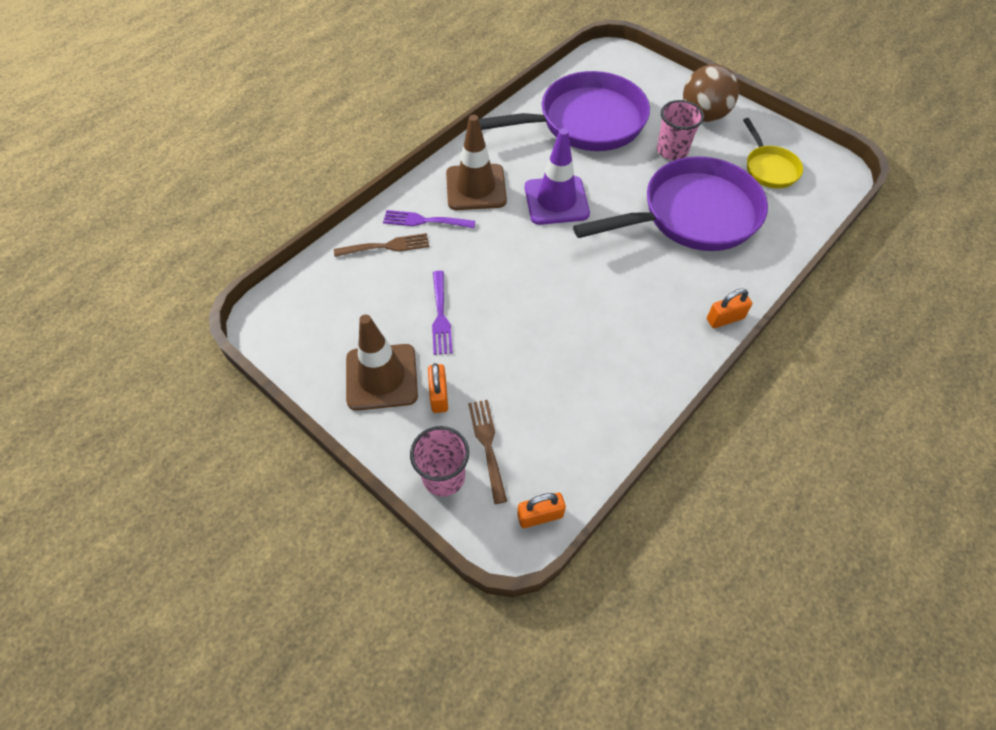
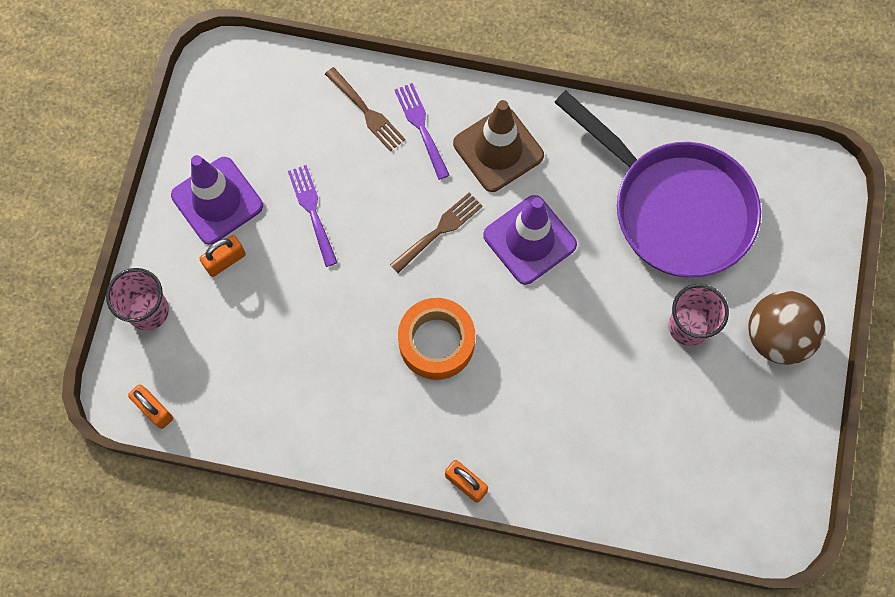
camera: 60 degrees right, 15 degrees up
(381, 377) = (217, 201): brown traffic cone -> purple traffic cone
(440, 316) = (312, 211): purple fork -> purple fork turned 105 degrees clockwise
(487, 445) = (198, 330): brown fork -> brown fork (439, 231)
(601, 286) = (436, 342): none -> orange tape
(692, 215) = (596, 391): purple pan -> none
(769, 168) = (729, 448): yellow pan -> none

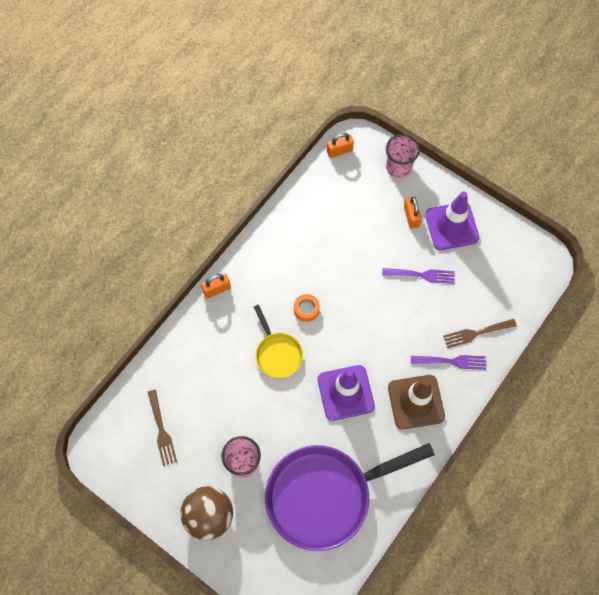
camera: 115 degrees right, 5 degrees down
(436, 342) = (306, 309): orange tape -> orange tape, size x0.52
(439, 231) = (376, 342): brown fork -> brown fork (161, 430)
(520, 352) = (277, 353): none -> yellow pan

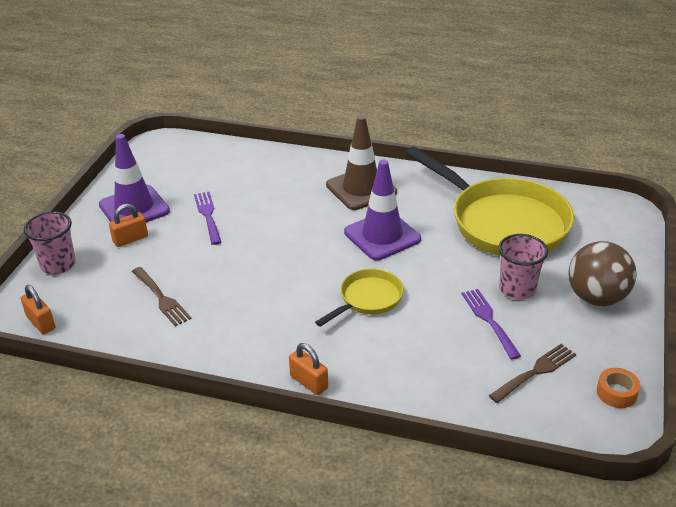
camera: 110 degrees left, 30 degrees down
(306, 309) = (296, 291): orange tape -> orange tape (616, 393)
(325, 496) = (503, 222): purple pan -> yellow pan
(451, 361) = (302, 176): purple fork -> purple fork (489, 320)
(476, 333) = (261, 168): brown fork -> brown fork (161, 298)

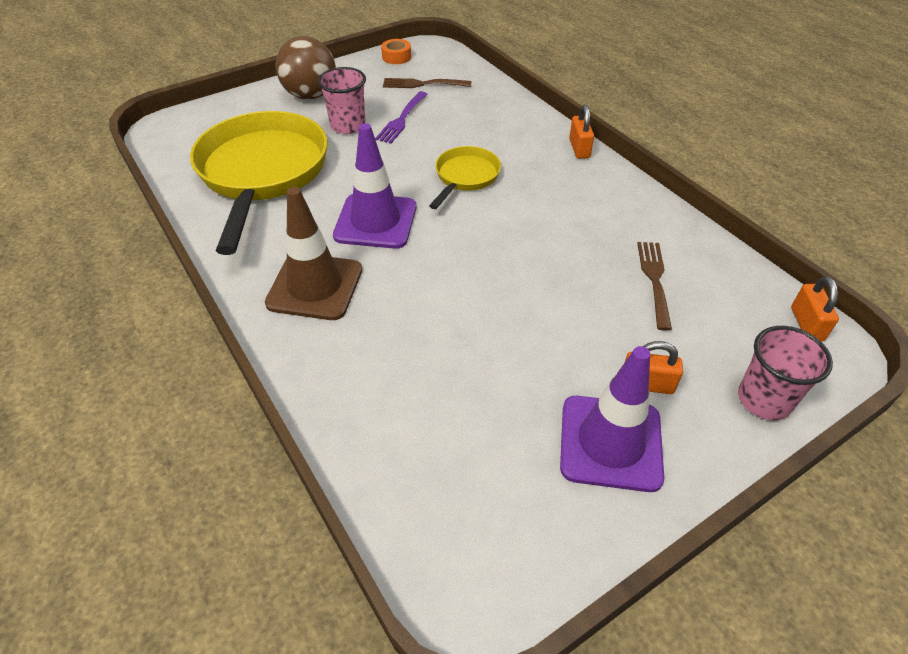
camera: 140 degrees left, 10 degrees up
(208, 215) = (522, 361): purple fork -> none
(368, 299) = (465, 177): yellow pan -> yellow pan turned 120 degrees clockwise

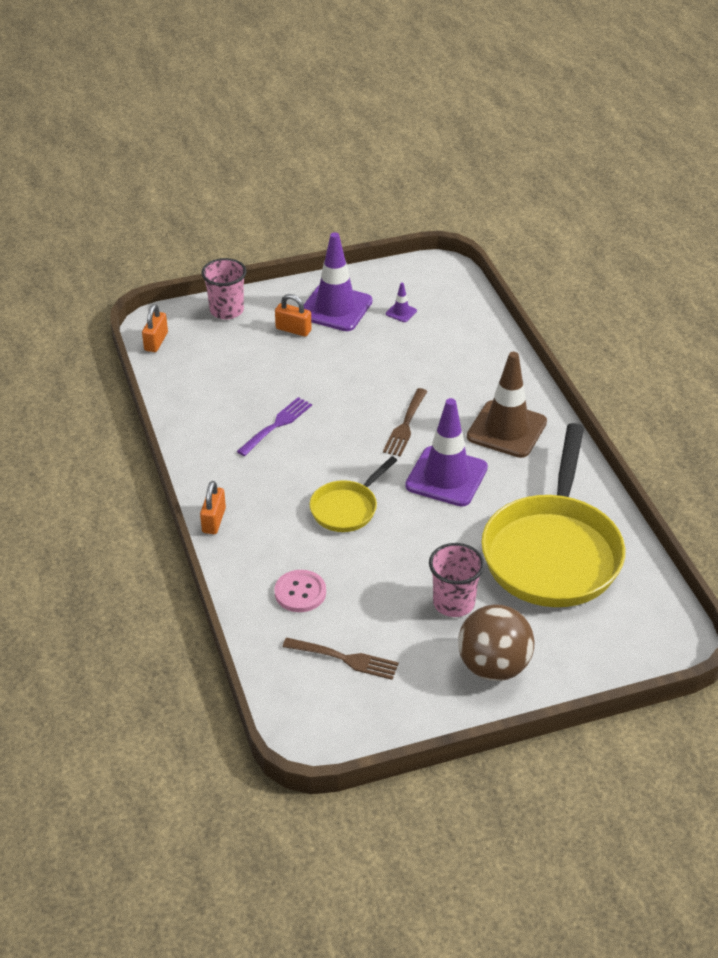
camera: 165 degrees left, 5 degrees down
(396, 57) = (364, 726): orange tape -> none
(401, 119) = (389, 600): purple fork -> purple fork (277, 425)
(475, 114) = (300, 592): none -> pink button
(505, 457) = (401, 312): none -> purple traffic cone
(654, 280) = (238, 387): brown fork -> brown fork (405, 425)

